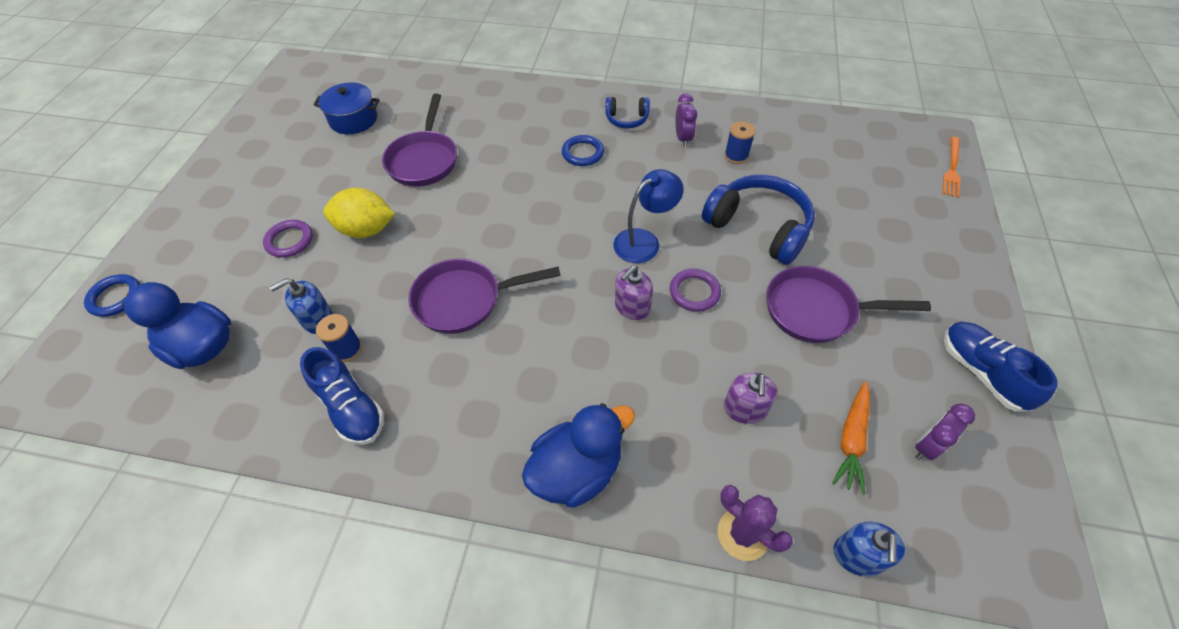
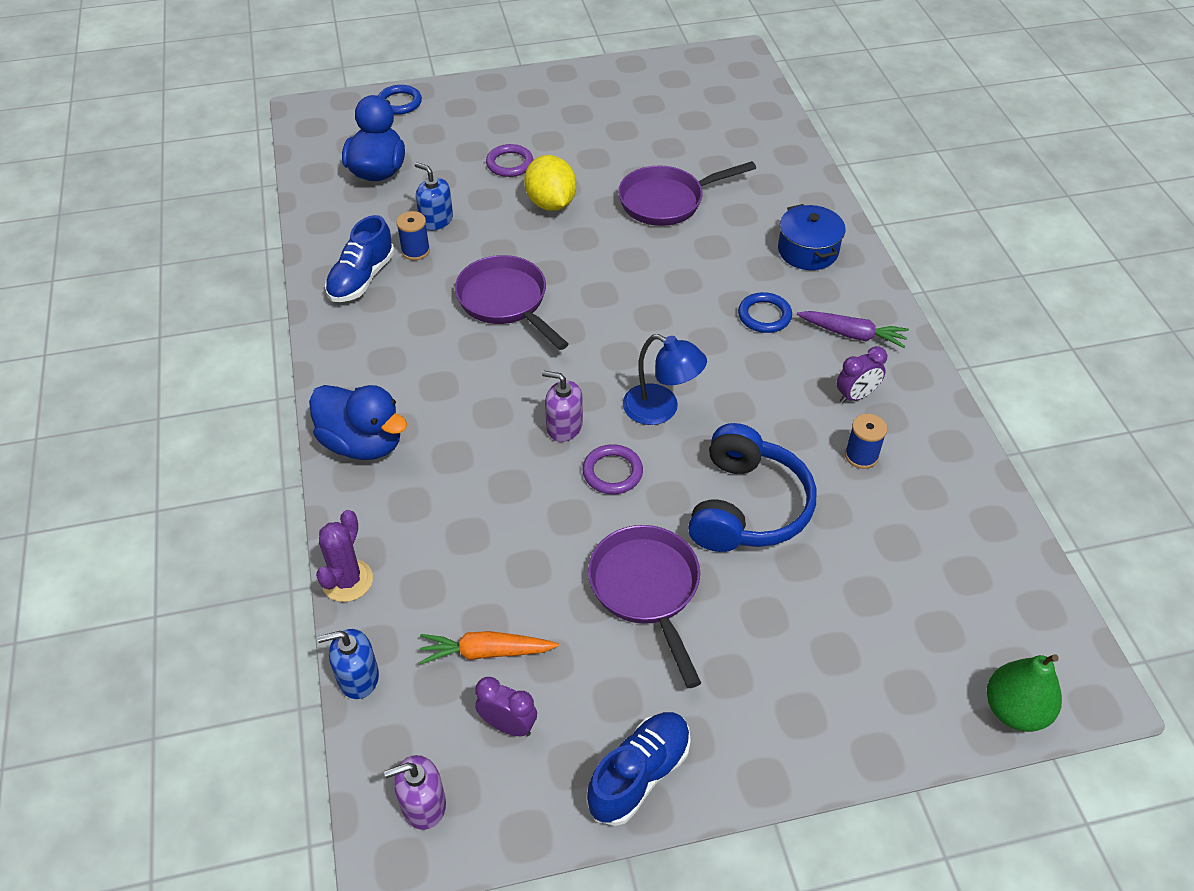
camera: 65 degrees right, 5 degrees down
(353, 120) = (689, 129): blue pot -> blue pot (808, 251)
(627, 119) = (852, 334): blue headphones -> purple carrot
(744, 409) = (482, 551): purple soap dispenser -> purple soap dispenser (423, 804)
(952, 169) = (1015, 710): orange fork -> green pear

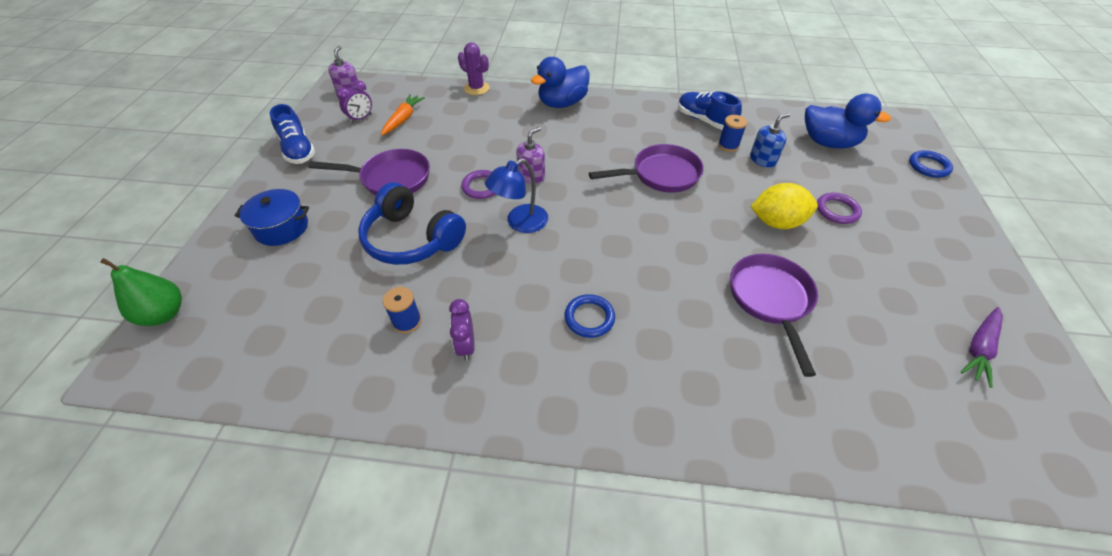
camera: 110 degrees right, 0 degrees up
(358, 677) = (422, 85): blue soap dispenser -> none
(808, 251) = (669, 391): blue pot -> blue pot (281, 228)
(852, 334) = (537, 377): purple carrot -> purple carrot (979, 348)

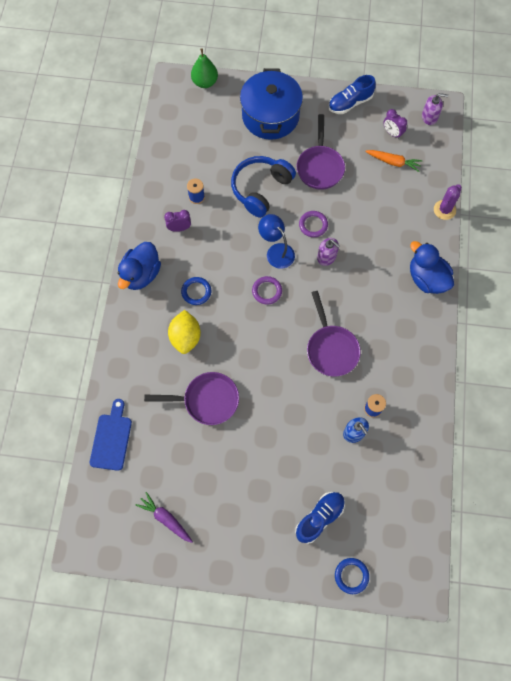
camera: 90 degrees right, 20 degrees up
(281, 228) = (270, 116): blue pot -> blue pot, size x1.76
(704, 120) = (409, 395): blue shoe -> blue shoe (319, 518)
(776, 222) = (278, 423): yellow lemon -> yellow lemon (185, 337)
(828, 143) = (381, 497): blue duck -> blue duck (141, 274)
(837, 210) = (292, 473): purple ring -> purple ring (267, 291)
(891, 440) = (111, 438): none -> blue cutting board

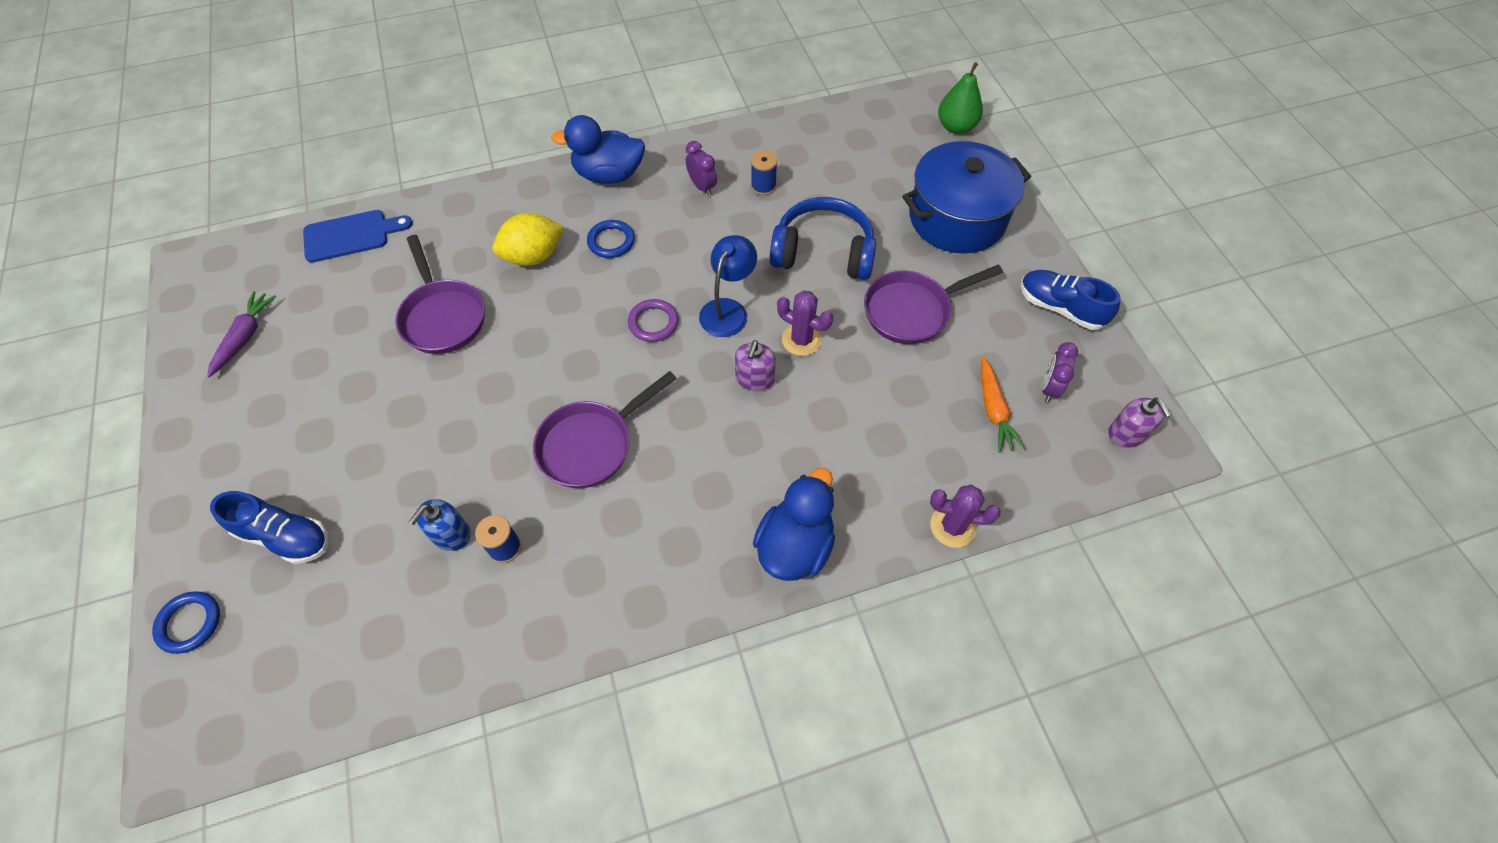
camera: 65 degrees right, 10 degrees down
(313, 225) = (801, 340): purple ring -> purple cactus

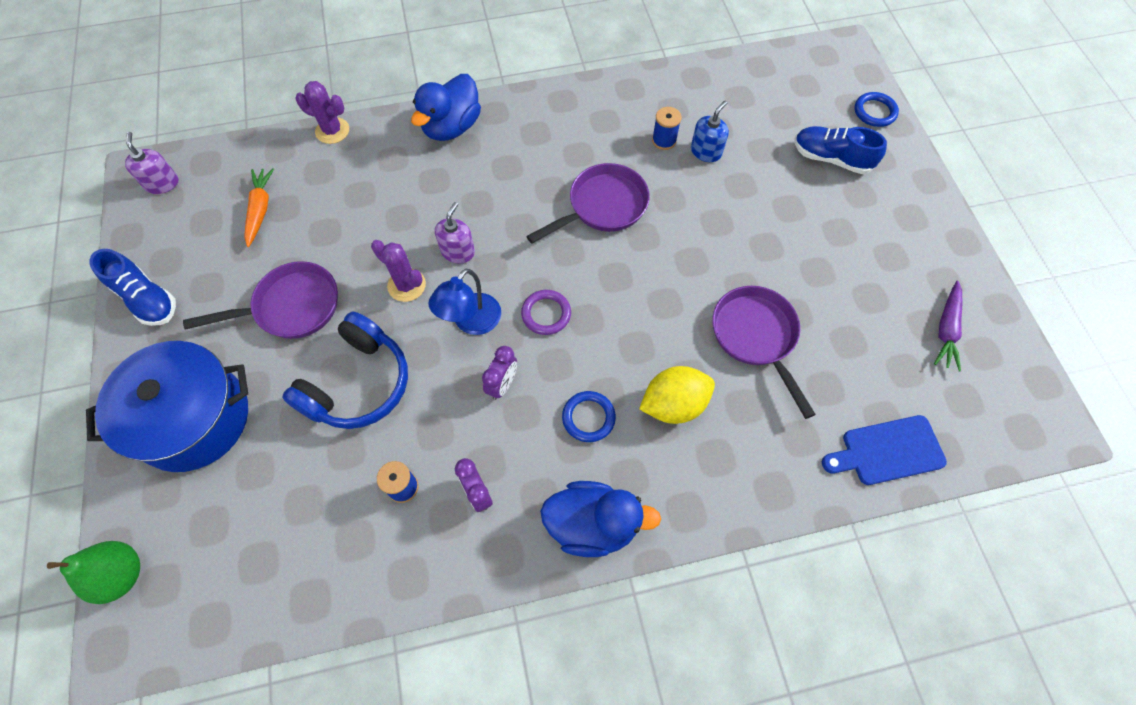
camera: 175 degrees left, 5 degrees up
(823, 252) = (358, 384): blue headphones -> blue headphones turned 75 degrees counterclockwise
(1049, 388) = (203, 224): purple clock -> purple clock (502, 384)

